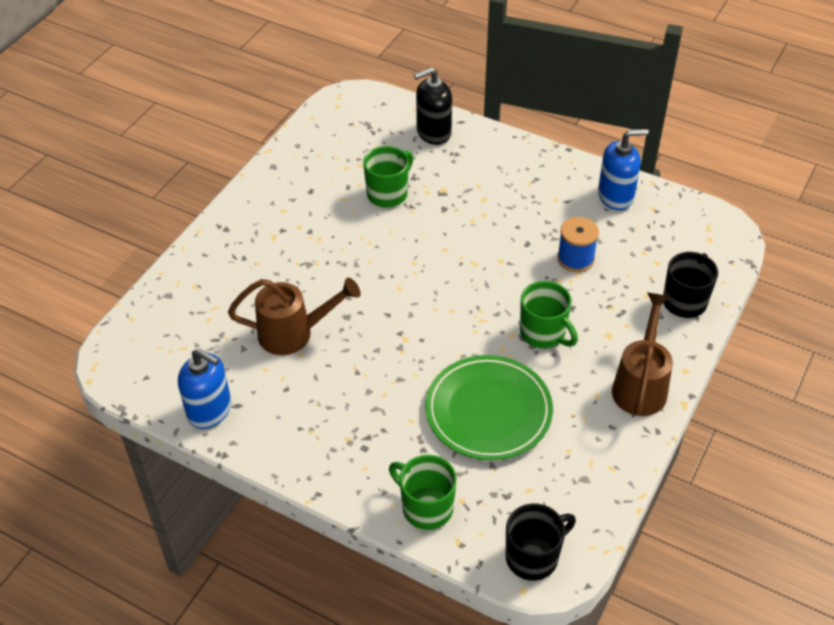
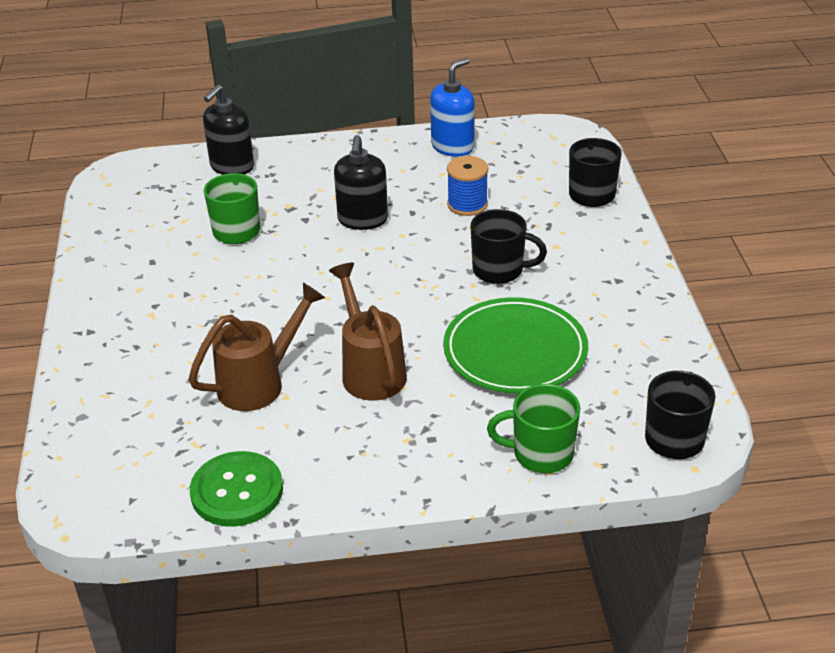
camera: 35 degrees left, 10 degrees down
(210, 410) = (237, 491): blue soap dispenser -> green button
(484, 231) = (363, 220): none -> black soap dispenser
(543, 333) = (499, 270): green mug -> black mug
(640, 385) = (621, 268): brown watering can -> brown watering can (370, 370)

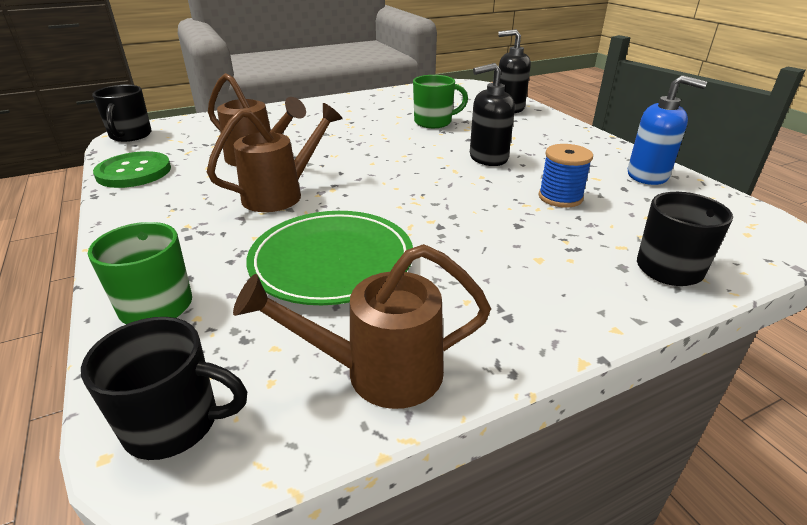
camera: 70 degrees right, 5 degrees down
(499, 270) = (465, 231): black mug -> black mug (130, 136)
(654, 347) = (378, 372): none -> brown watering can

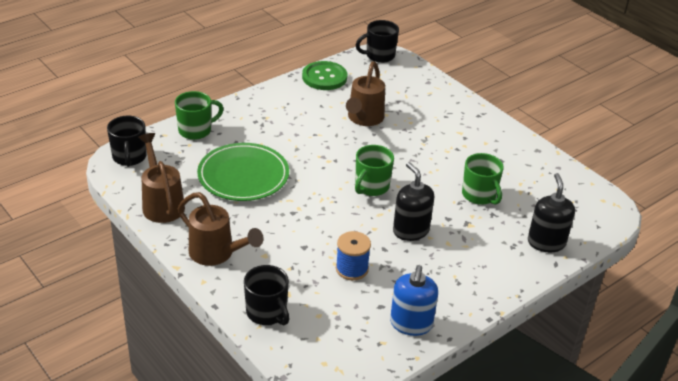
camera: 75 degrees right, 5 degrees up
(281, 194) = (314, 141): brown watering can -> brown watering can (216, 254)
(401, 169) = (371, 187): none -> green mug

